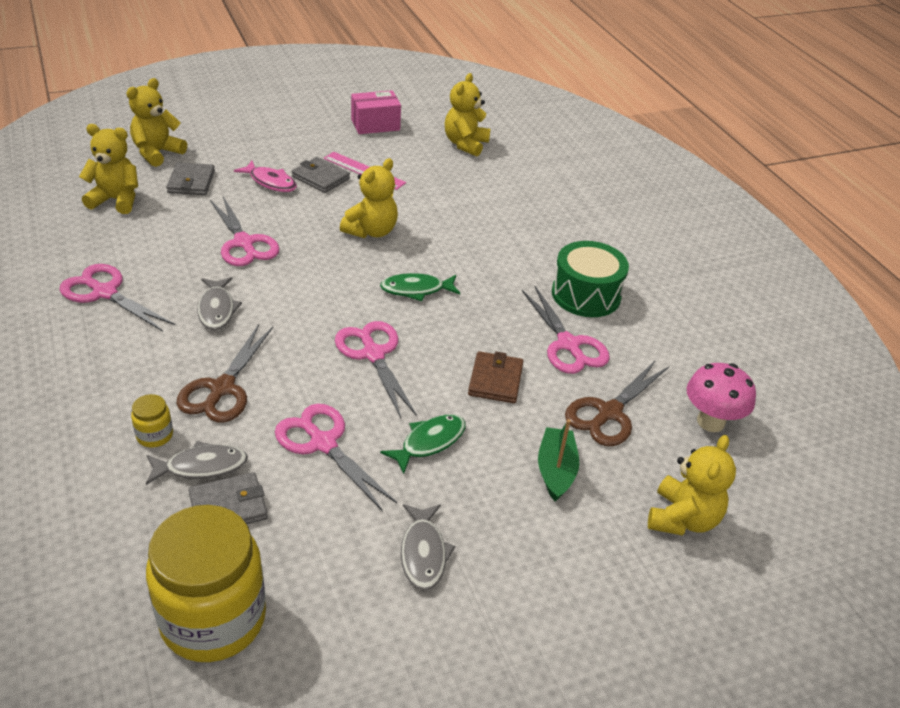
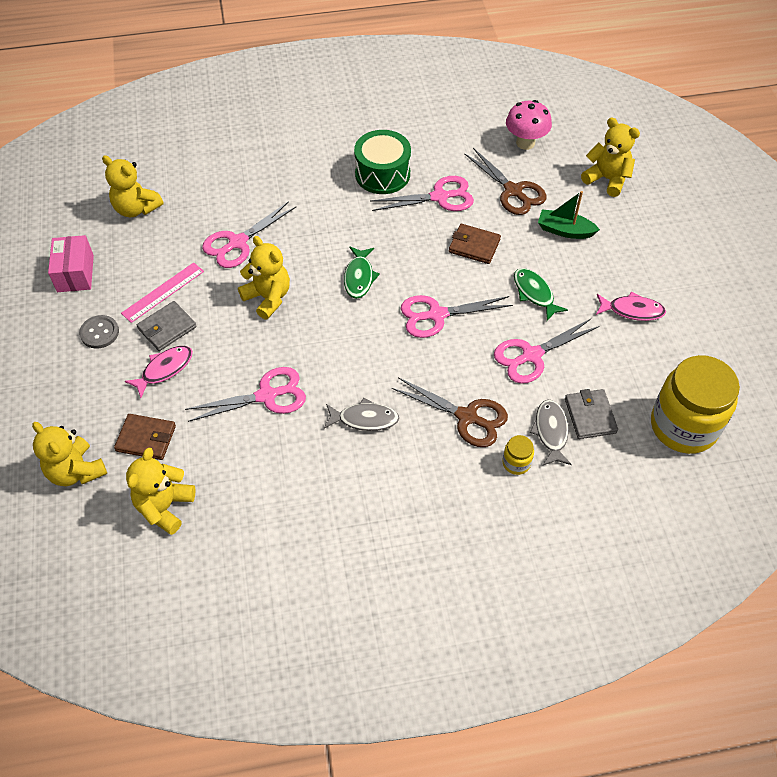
camera: 75 degrees left, 15 degrees up
(105, 293) = (325, 508): pink scissors -> pink scissors (238, 243)
(191, 182) = (146, 438): grey wallet -> brown wallet
(309, 145) = (99, 333): none -> grey button
(423, 553) = (632, 310): grey fish -> pink fish

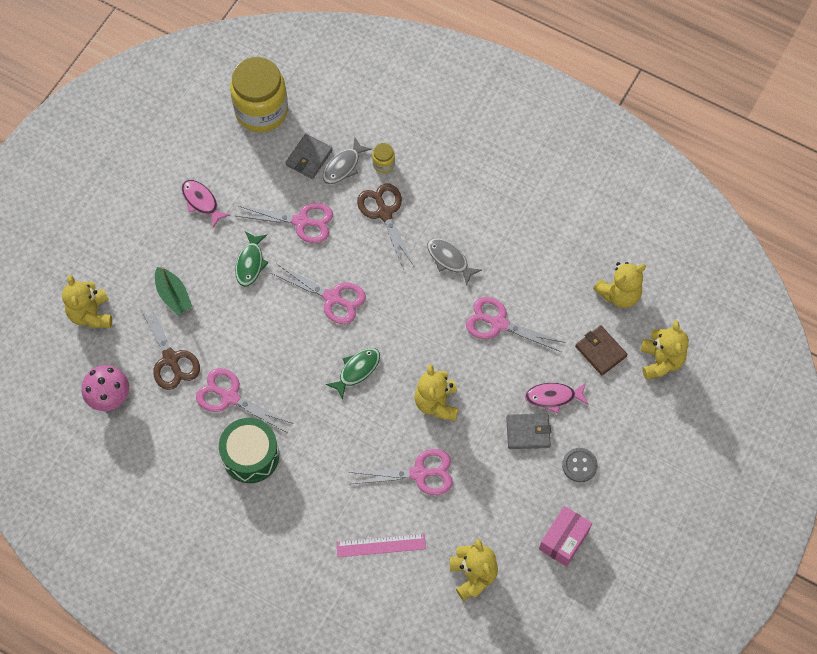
camera: 140 degrees left, 10 degrees up
(163, 292) = (509, 468): pink ruler -> pink ruler (381, 545)
(474, 246) = (250, 333): brown wallet -> none
(513, 191) = (171, 359): brown scissors -> brown scissors turned 150 degrees clockwise

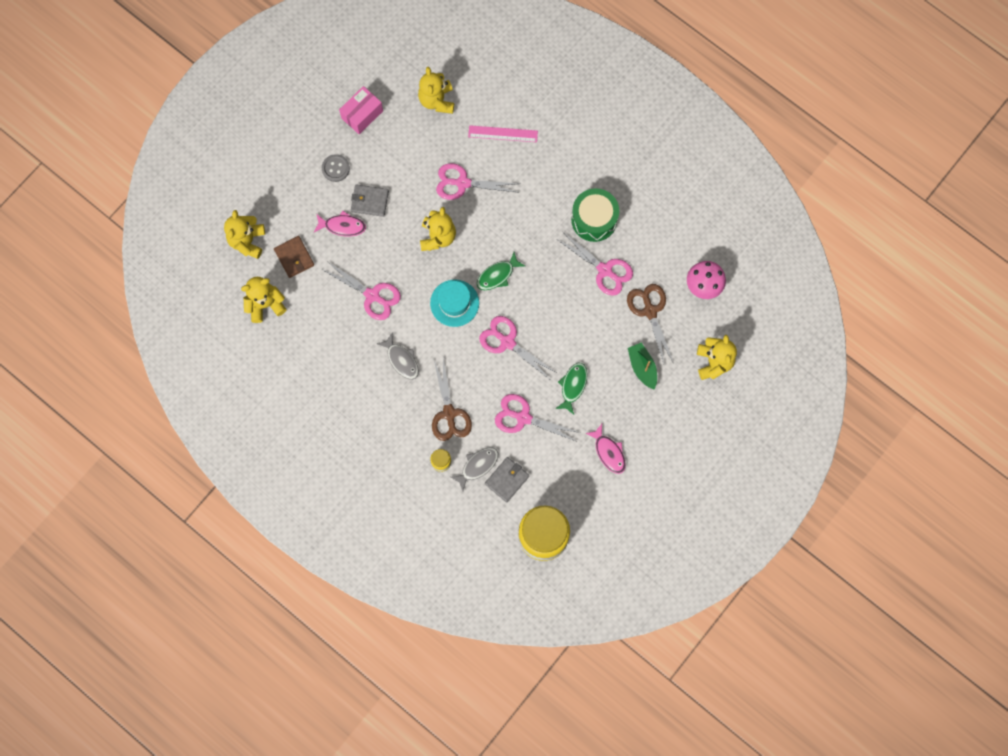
camera: 170 degrees left, 10 degrees up
(401, 331) = (454, 303): none -> turquoise hat

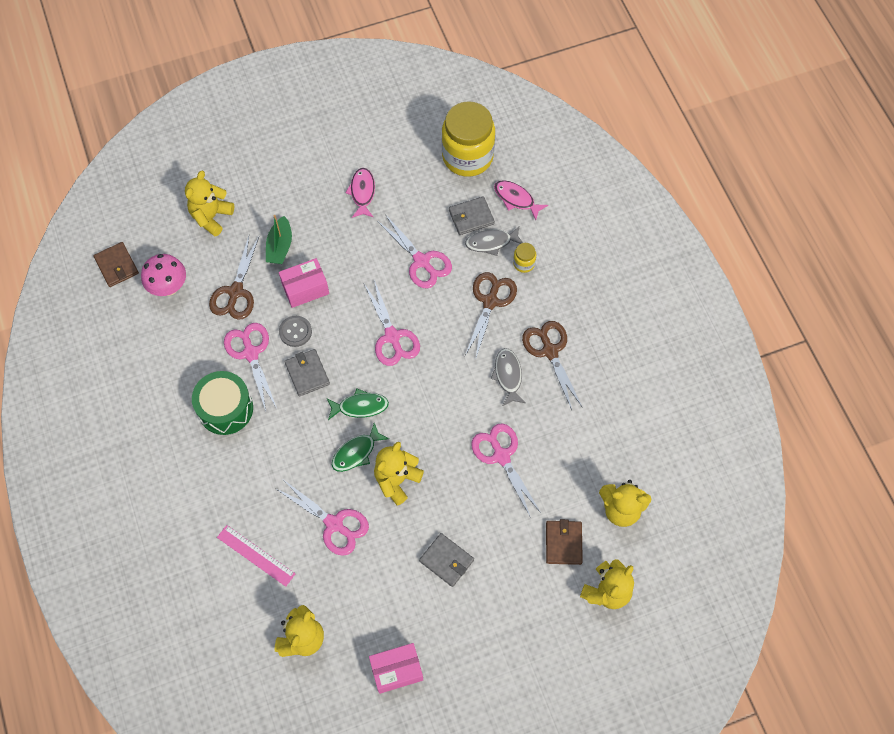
camera: 150 degrees left, 10 degrees down
(335, 168) = (463, 621): grey button -> grey button (295, 332)
(342, 226) = (492, 549): pink fish -> pink fish (516, 199)
(380, 397) = (550, 351): none -> brown scissors
(454, 303) = (421, 402): turquoise hat -> none
(552, 278) = (307, 373): none -> grey wallet
(573, 386) = (356, 264): green fish -> green fish (356, 452)
(598, 343) = (305, 289): none -> pink box
(755, 281) = (117, 266): none -> brown wallet

